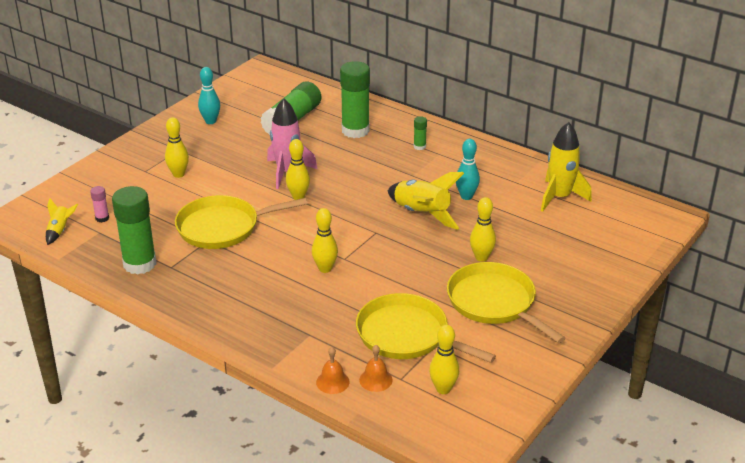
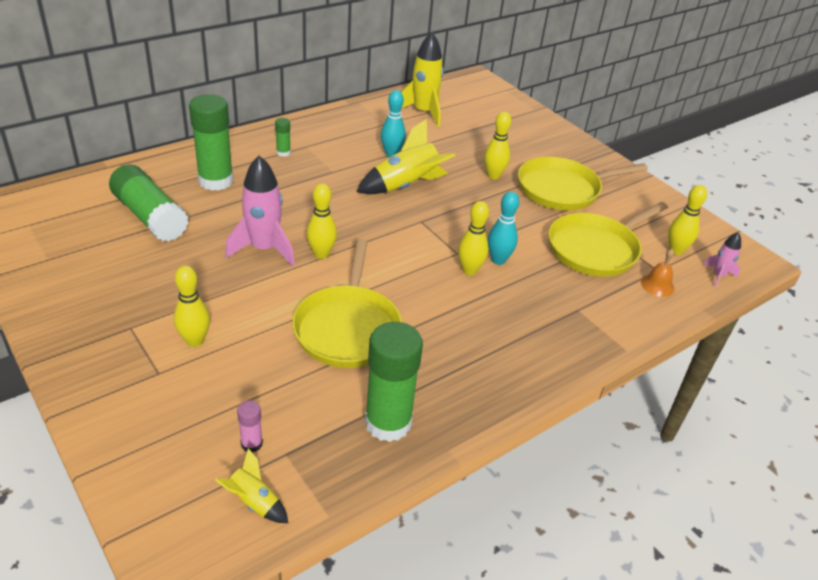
camera: 75 degrees left, 5 degrees up
(210, 121) = (84, 282): turquoise bowling pin -> turquoise bowling pin (498, 260)
(332, 382) = (656, 313): orange bell -> none
(420, 422) = (718, 276): none -> pink rocket

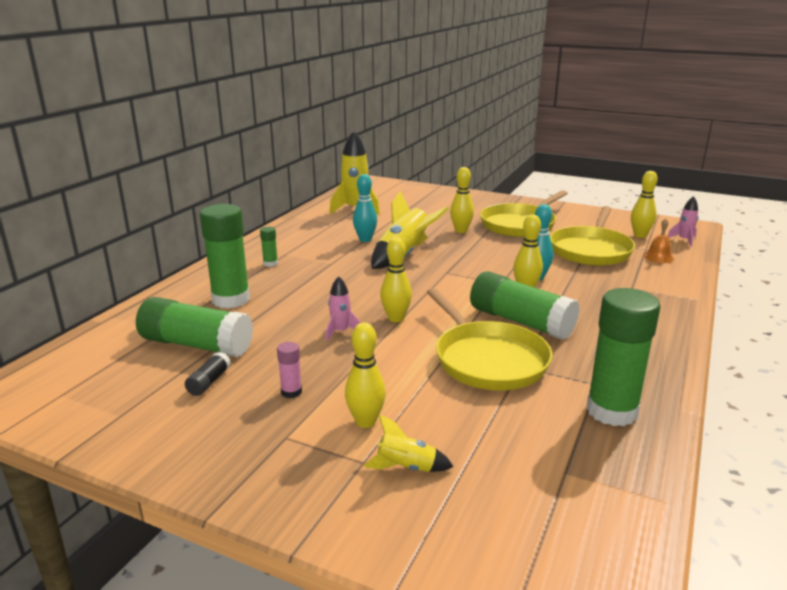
camera: 25 degrees left, 15 degrees down
(127, 255) = (209, 382): none -> black glue stick
(251, 444) = (526, 478): pink glue stick -> pink glue stick (291, 392)
(254, 502) = (592, 524): yellow rocket -> yellow rocket (406, 467)
(264, 249) = (340, 332): pink rocket -> pink rocket, size x0.52
(422, 302) = (521, 322): none -> green glue stick

